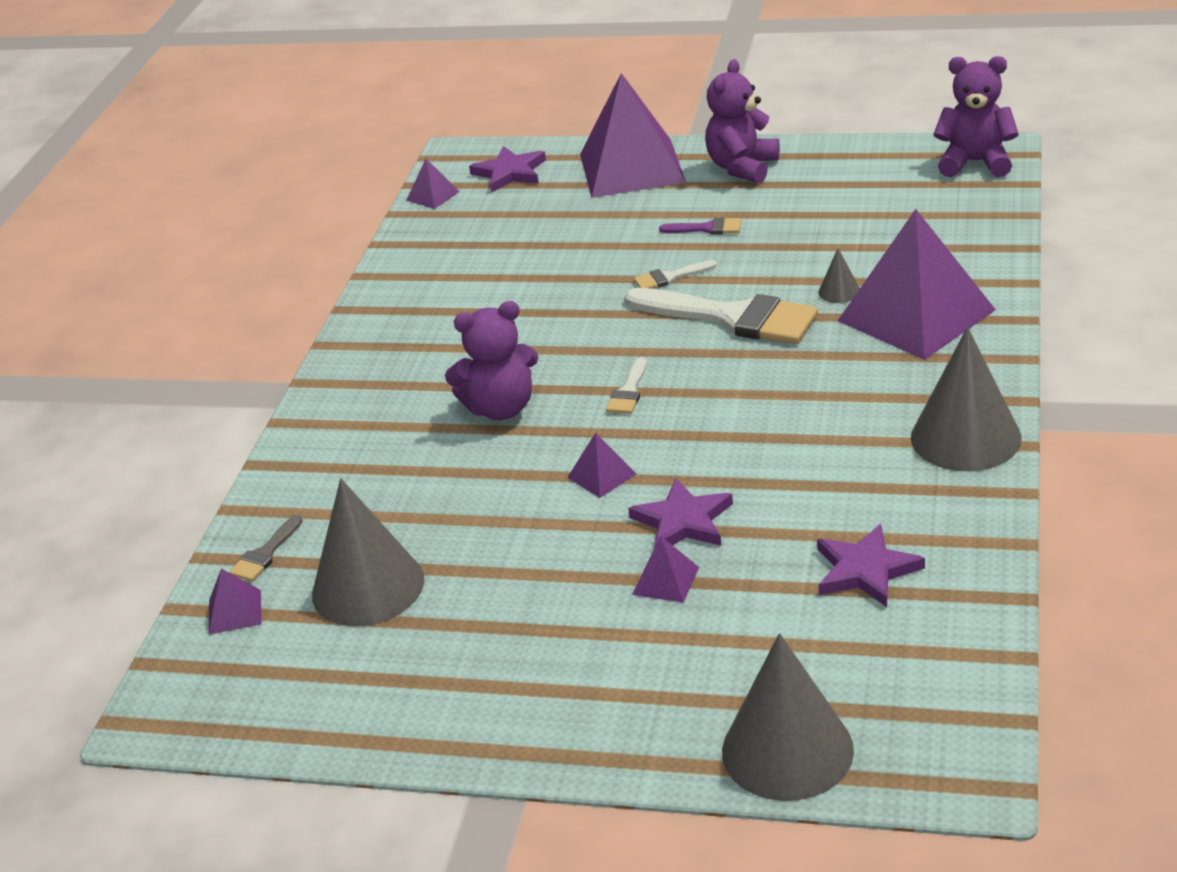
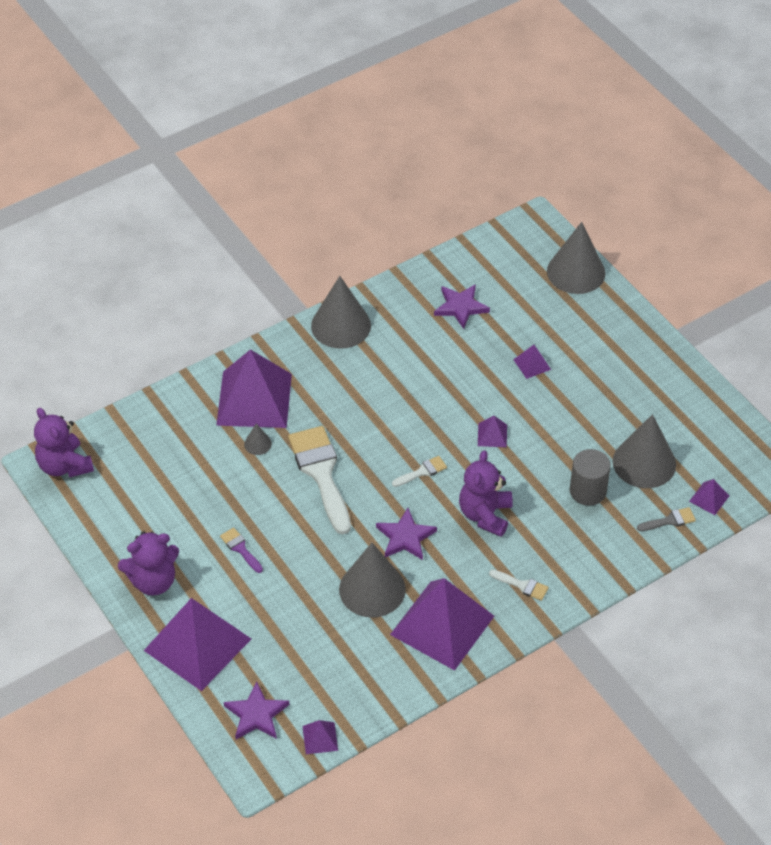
camera: 140 degrees left, 15 degrees up
(407, 509) = (588, 491): none -> grey cylinder
(423, 312) = (442, 625): none -> purple pyramid
(501, 408) = (485, 515): purple teddy bear -> purple teddy bear turned 105 degrees counterclockwise
(533, 288) = (372, 589): none -> grey cone
(670, 277) = (306, 529): white brush -> white brush (522, 585)
(683, 521) = (491, 384): purple star -> purple star (405, 537)

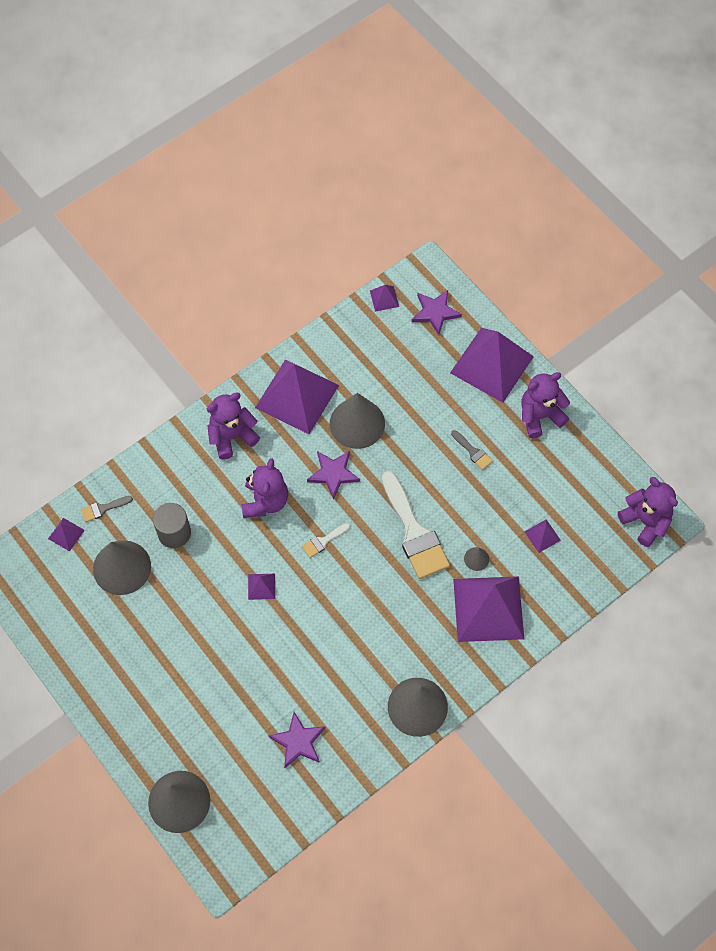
camera: 175 degrees right, 15 degrees up
(240, 548) = (473, 452): purple brush -> grey brush
(522, 585) = (232, 436): white brush -> purple teddy bear
(532, 364) = (225, 673): purple pyramid -> purple pyramid (542, 536)

